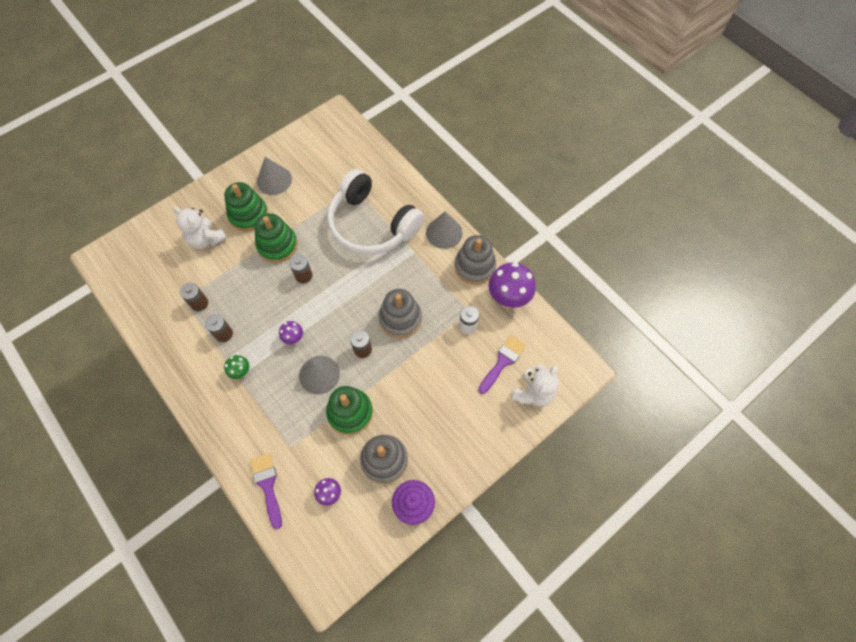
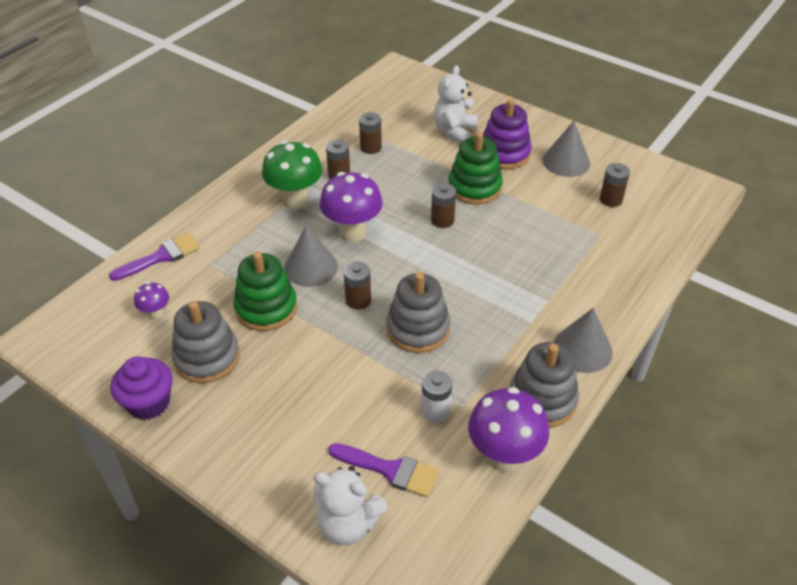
camera: 75 degrees right, 20 degrees down
(241, 372) = (295, 201): green mushroom -> green mushroom, size x1.98
(248, 215) = (504, 154): green stacking toy -> purple stacking toy
(294, 338) = (352, 233): purple mushroom -> purple mushroom, size x1.98
(323, 169) = (610, 199): none -> brown battery
(372, 225) = (551, 266): white headphones -> none

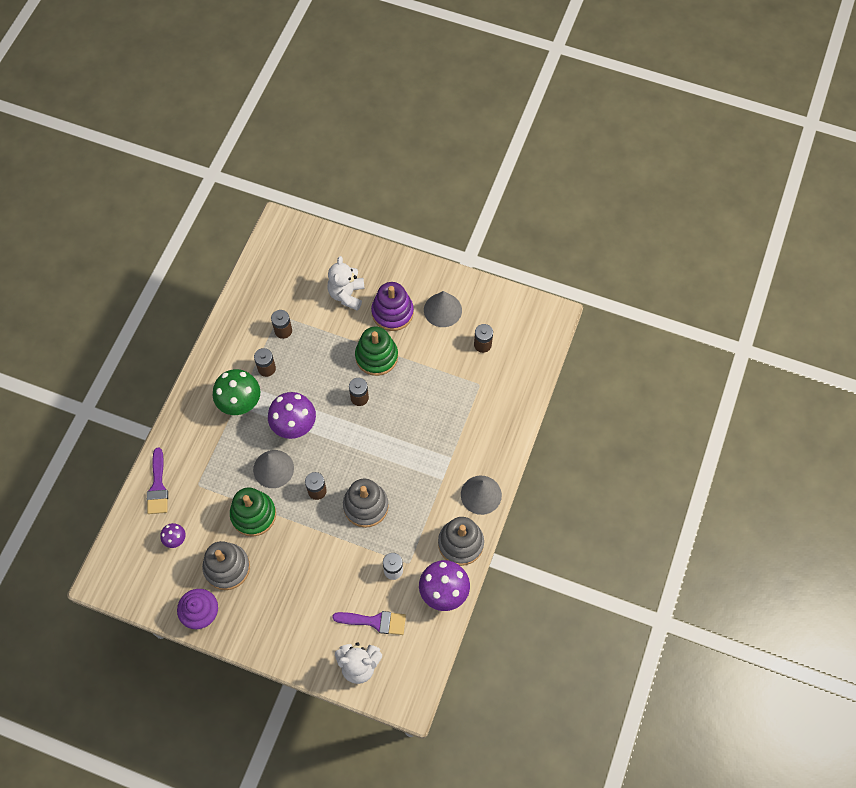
camera: 15 degrees left, 20 degrees up
(161, 256) = (158, 487): purple brush -> purple brush turned 135 degrees clockwise

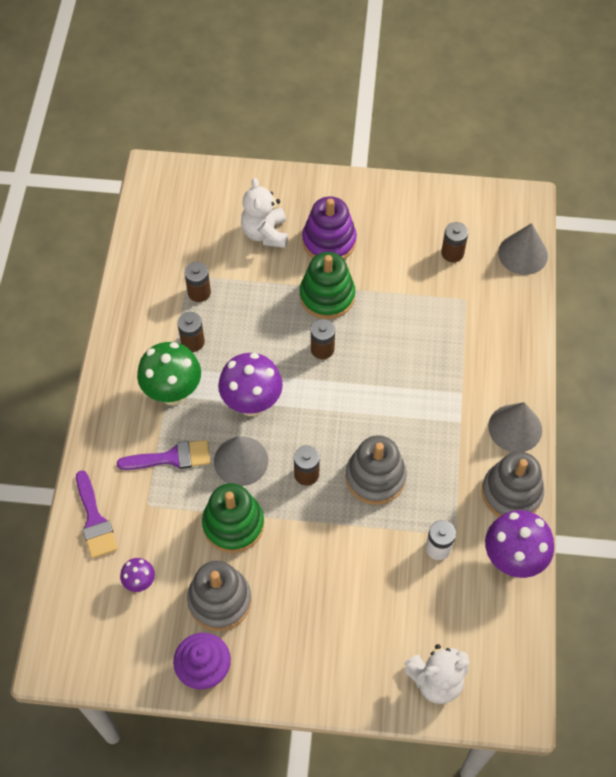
camera: 15 degrees left, 5 degrees down
(375, 621) = (437, 618): purple brush -> purple brush (171, 457)
(442, 310) = (389, 224): grey cone -> grey cone (523, 254)

